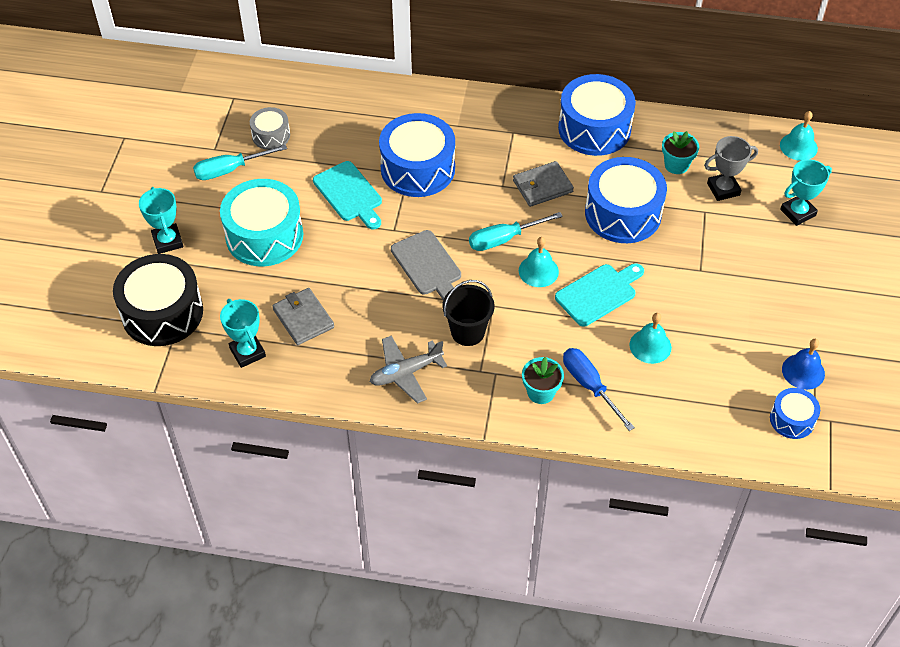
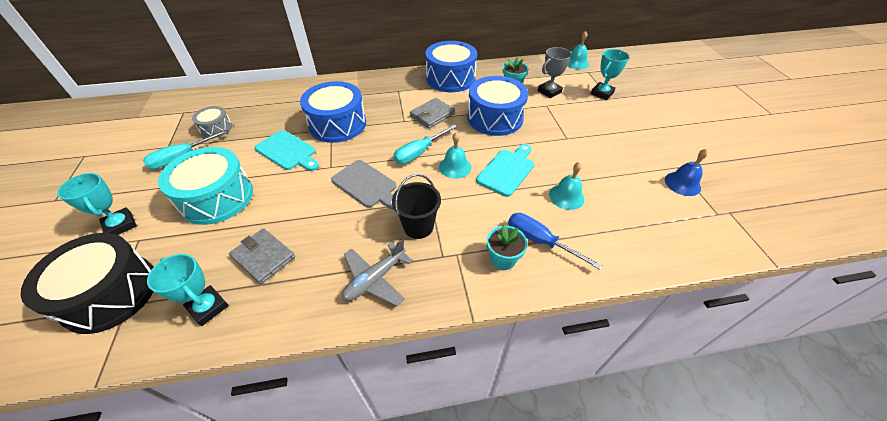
camera: 20 degrees left, 5 degrees down
(792, 419) = (704, 220): blue drum -> none

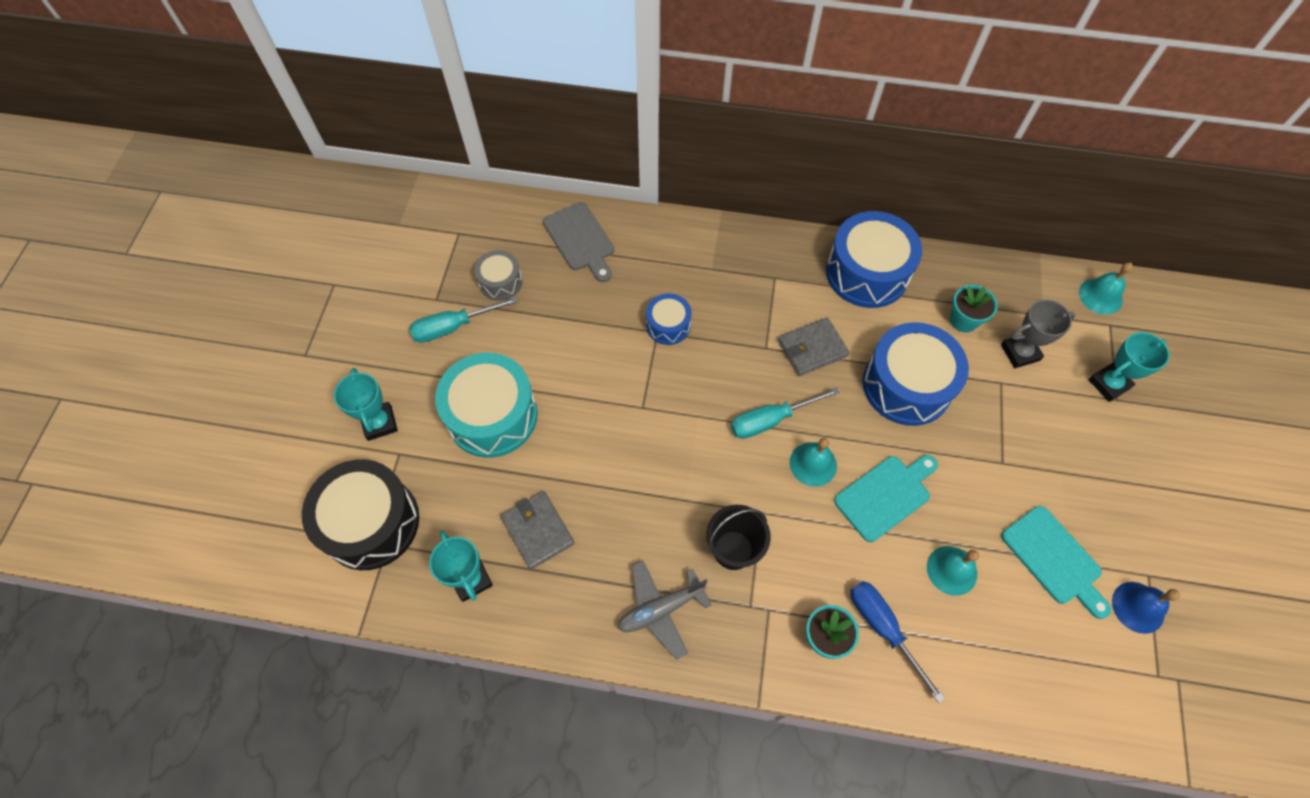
camera: 20 degrees right, 15 degrees up
(288, 151) = (590, 359): turquoise cutting board -> turquoise cutting board (1054, 558)
(337, 124) = (668, 325): blue drum -> blue drum, size x0.52
(366, 185) = (683, 457): grey cutting board -> grey cutting board (580, 240)

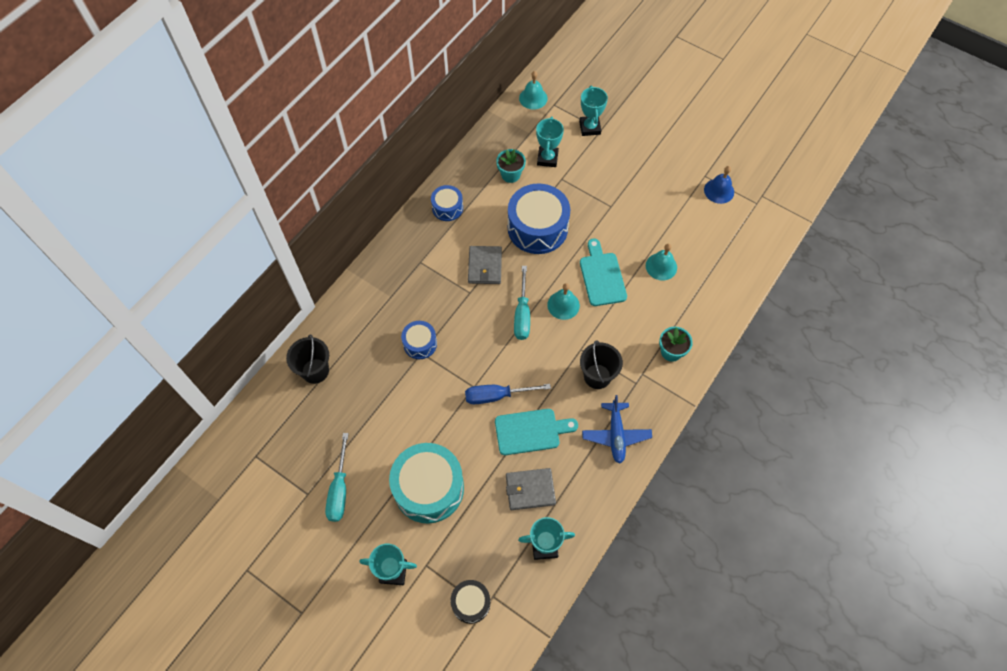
camera: 65 degrees left, 0 degrees up
(371, 523) = (471, 603): black drum -> black drum, size x0.52
(500, 282) = (319, 441): grey drum -> none
(580, 240) = (315, 371): grey cutting board -> black bucket
(661, 609) = (616, 435): grey plane -> blue plane
(867, 273) = (447, 208): blue drum -> blue drum, size x0.52
(883, 628) = (678, 318): blue screwdriver -> blue screwdriver (496, 396)
(1020, 352) = (547, 158): grey trophy -> turquoise trophy
(1054, 558) = (677, 213): turquoise cutting board -> turquoise cutting board (531, 431)

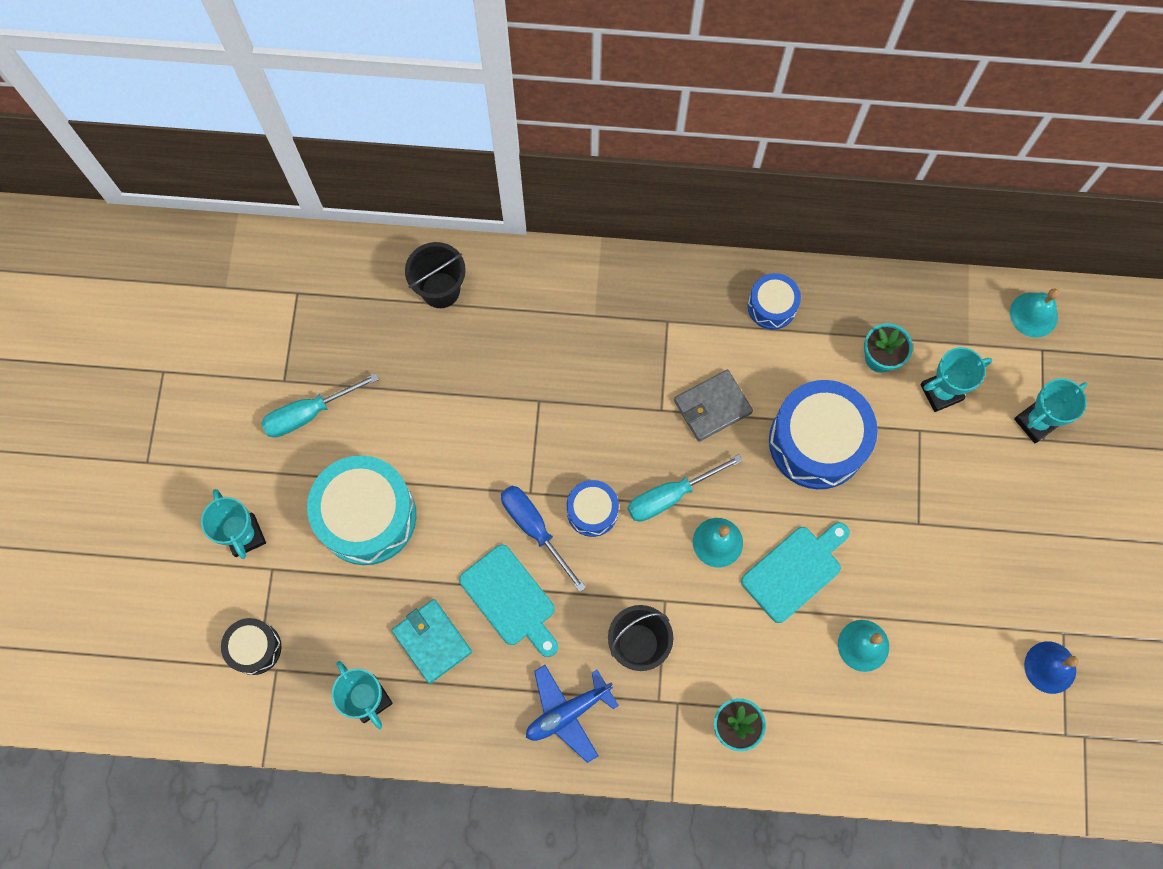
camera: 60 degrees right, 10 degrees up
(420, 344) = (550, 391): blue drum -> blue drum (592, 511)
(530, 490) = (432, 641): grey wallet -> turquoise wallet

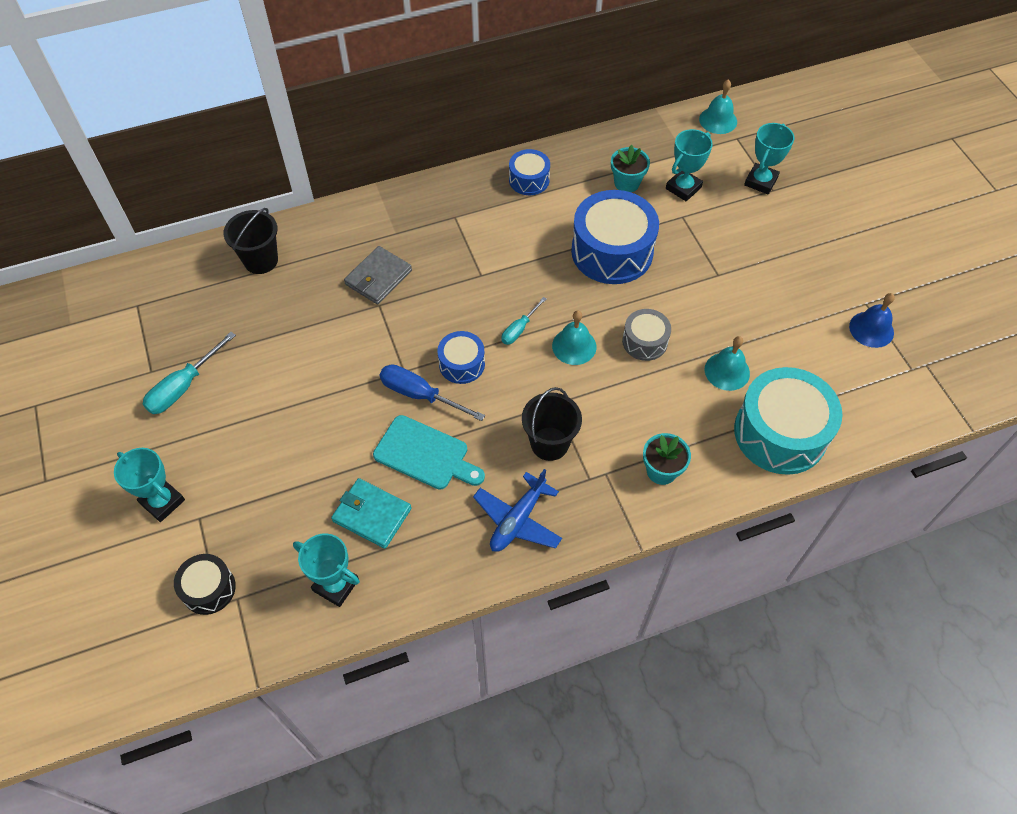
camera: 25 degrees left, 15 degrees down
(367, 516) = (269, 443): turquoise drum -> turquoise drum (780, 433)
(670, 496) = (519, 329): turquoise screwdriver -> turquoise screwdriver, size x0.62
(712, 406) = (519, 258): grey wallet -> grey wallet (378, 277)
(795, 570) = (645, 341): turquoise cutting board -> grey drum

